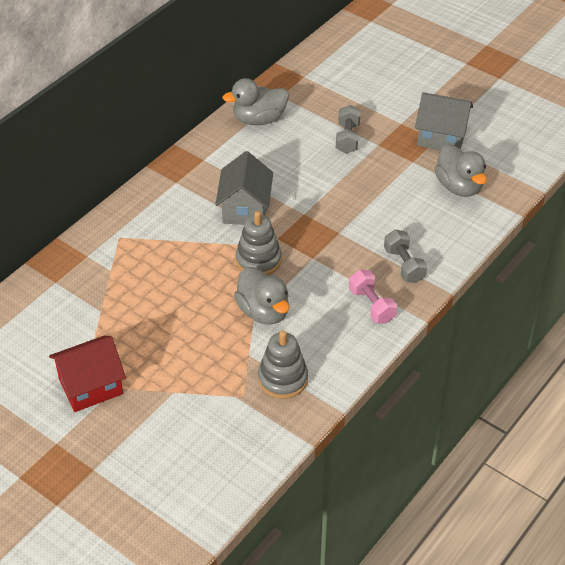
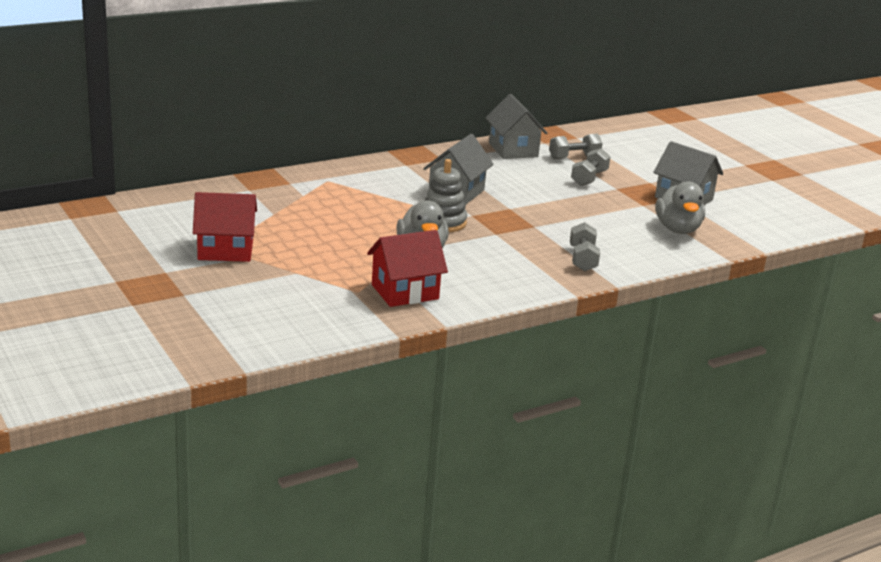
camera: 20 degrees right, 20 degrees down
(259, 119) = (513, 150): grey duck -> grey house
(283, 379) = (405, 292): grey stacking toy -> red house
(318, 110) = (574, 157): none -> grey dumbbell
(371, 305) = (529, 273): pink dumbbell -> none

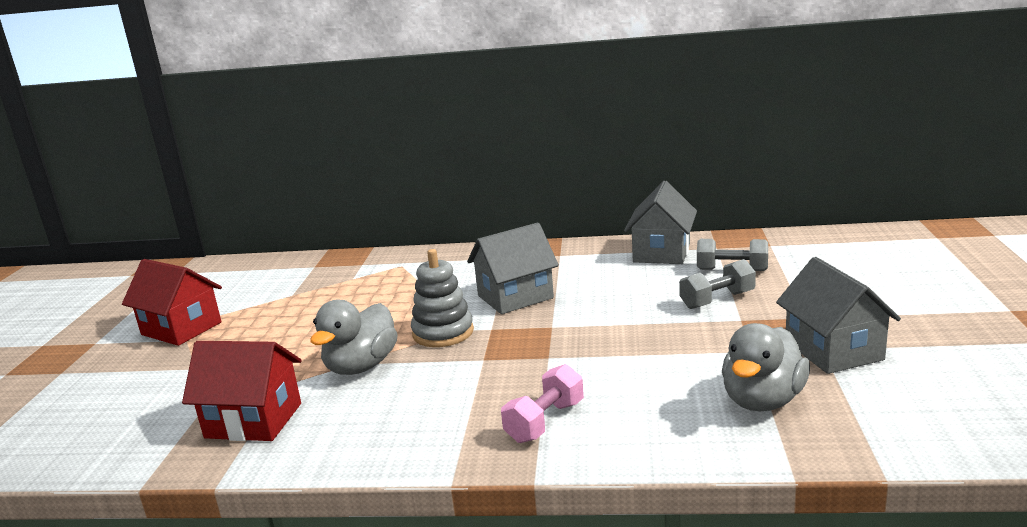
camera: 40 degrees right, 5 degrees down
(582, 259) = (545, 421): grey dumbbell -> pink dumbbell

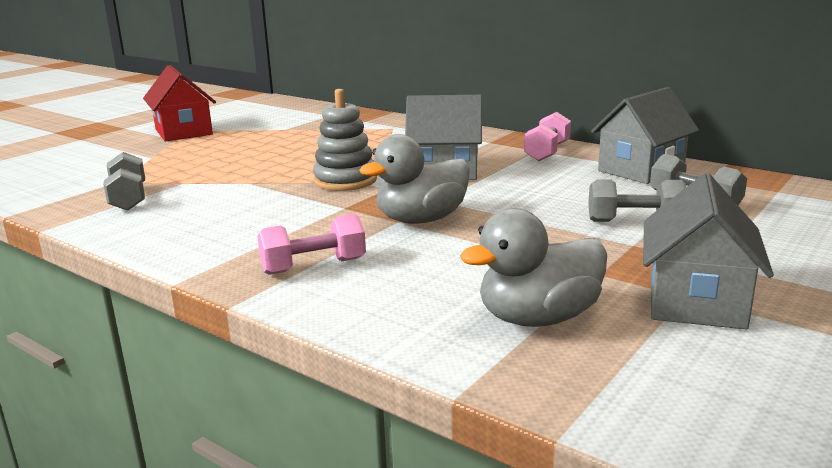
camera: 30 degrees right, 0 degrees up
(253, 420) = (128, 198): red house -> grey dumbbell
(361, 366) = (250, 186): grey duck -> grey duck (421, 220)
(571, 255) = (547, 152): none -> pink dumbbell

